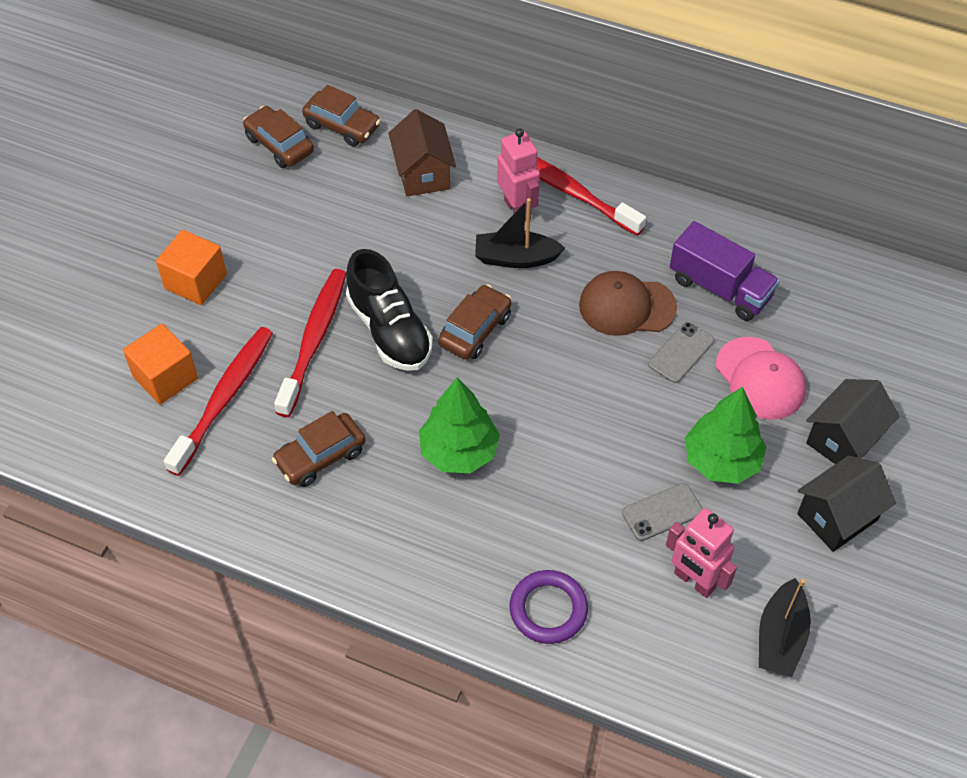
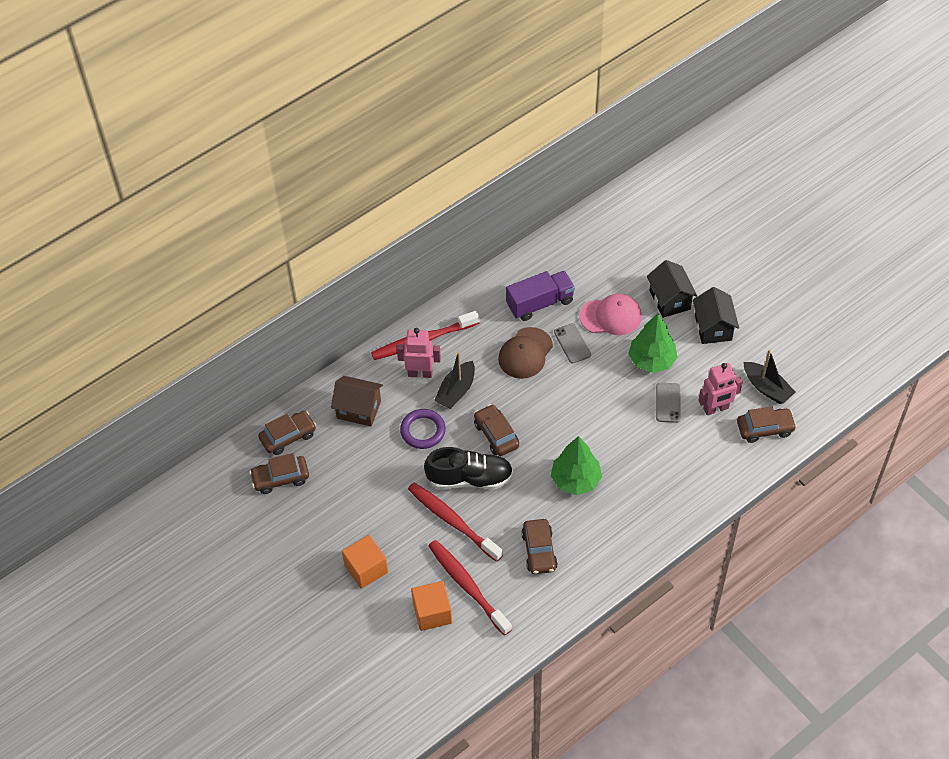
camera: 60 degrees left, 0 degrees up
(548, 609) = (697, 482): purple ring -> purple ring (423, 431)
(703, 665) = (765, 428): none -> brown car

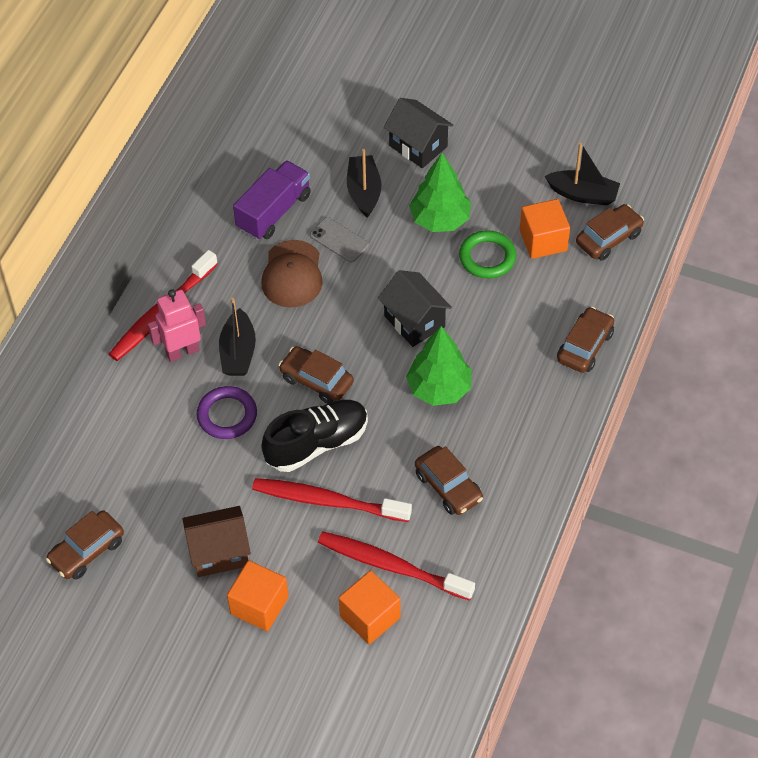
camera: 30 degrees left, 0 degrees up
(288, 436) = (65, 497): brown car -> brown car (585, 346)
(359, 409) = (134, 426): brown house -> brown house (219, 552)
(611, 316) = (364, 191): pink cap -> black boat
(668, 402) = (487, 257): grey phone -> green ring
(713, 328) = (484, 155): black house -> black house (414, 321)
(716, 408) = (543, 240): pink robot -> orange cube

